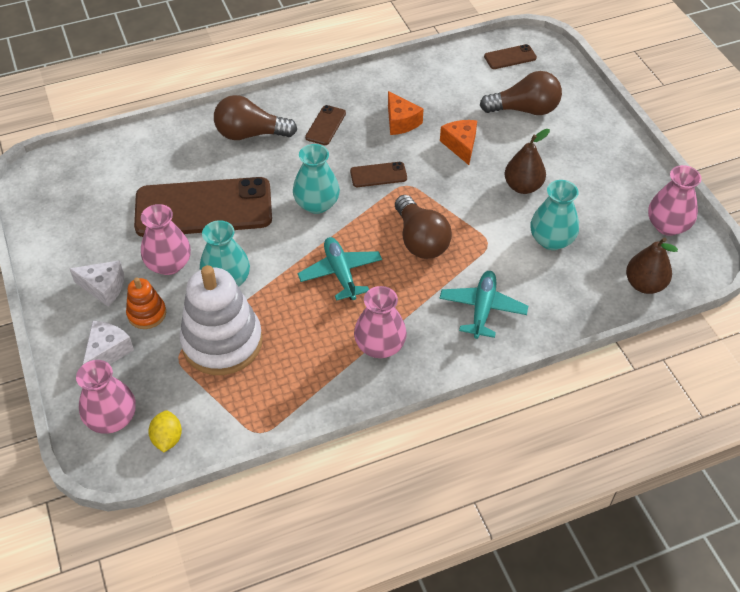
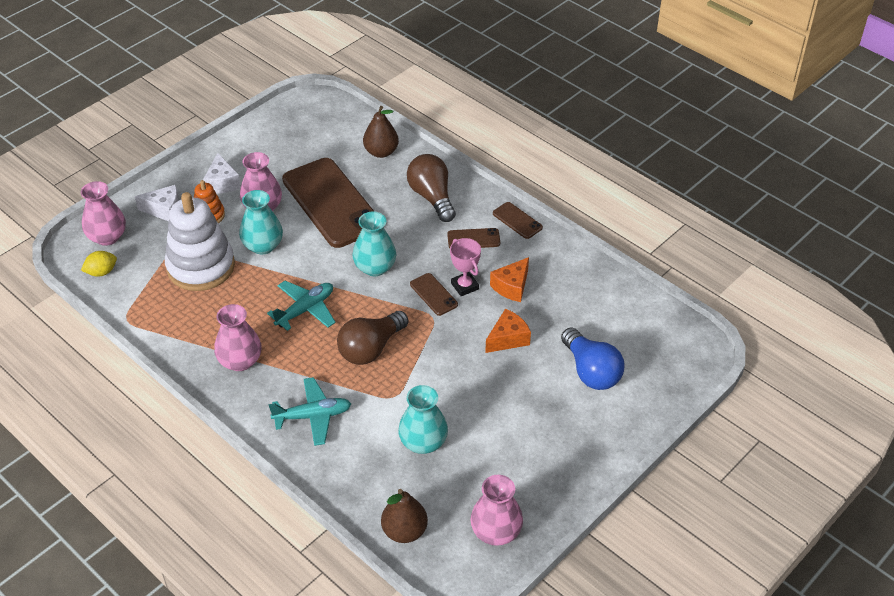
camera: 65 degrees right, 5 degrees down
(381, 151) = (464, 286): none -> pink trophy
(510, 57) = (662, 337): brown phone -> brown phone (517, 220)
(523, 186) = (481, 401): brown pear -> brown pear (381, 152)
(525, 109) = (591, 371): brown light bulb -> blue light bulb

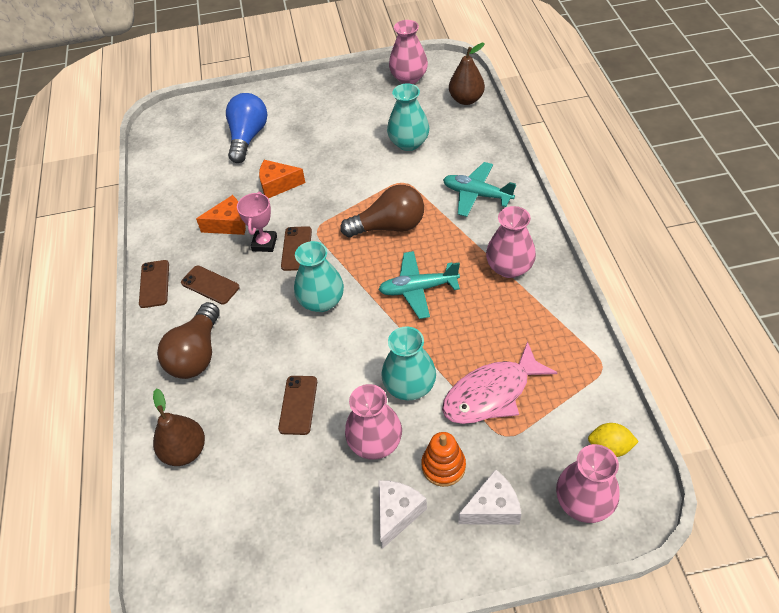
camera: 140 degrees left, 5 degrees up
(164, 210) = (492, 508): white cheese -> white cheese turned 120 degrees clockwise
(201, 267) = (491, 394): white stacking toy -> pink fish
(331, 203) = (298, 405): brown phone -> brown phone, size x0.42

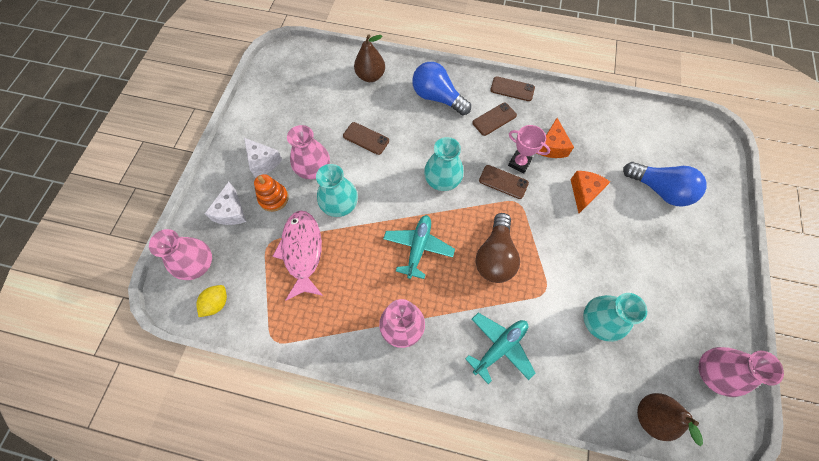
camera: 110 degrees right, 15 degrees up
(197, 354) = (437, 97): brown light bulb -> blue light bulb

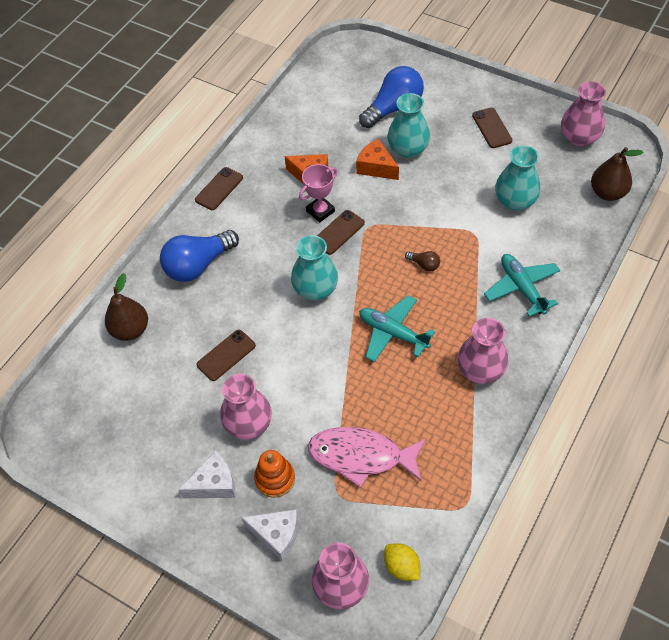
camera: 70 degrees left, 10 degrees down
(340, 205) = (311, 403): turquoise vase -> turquoise vase (408, 149)
(494, 119) = (253, 217): brown phone -> brown phone (491, 128)
(495, 256) = (424, 265): brown light bulb -> brown light bulb, size x0.44

